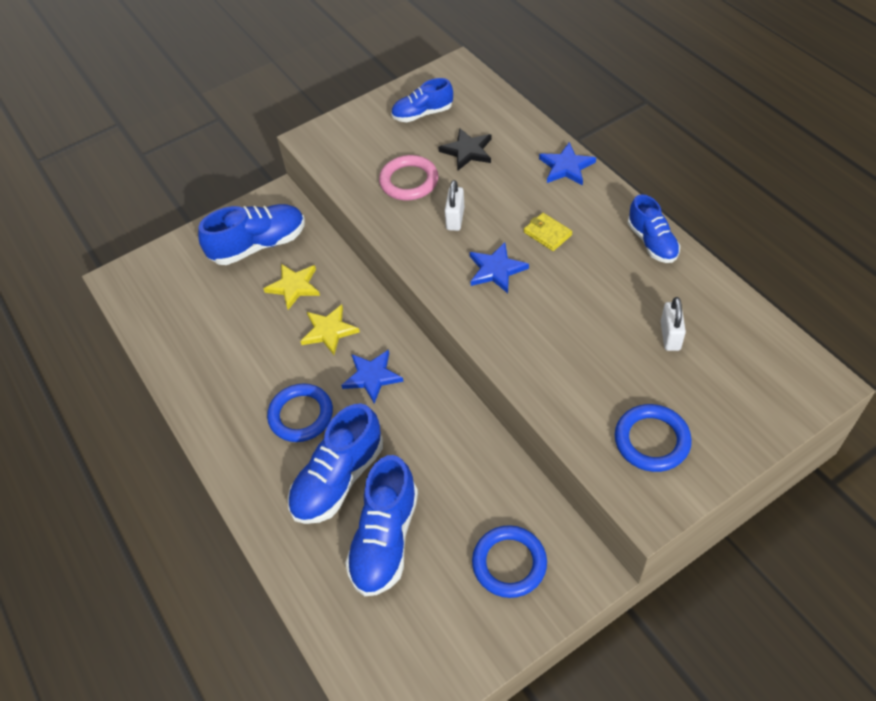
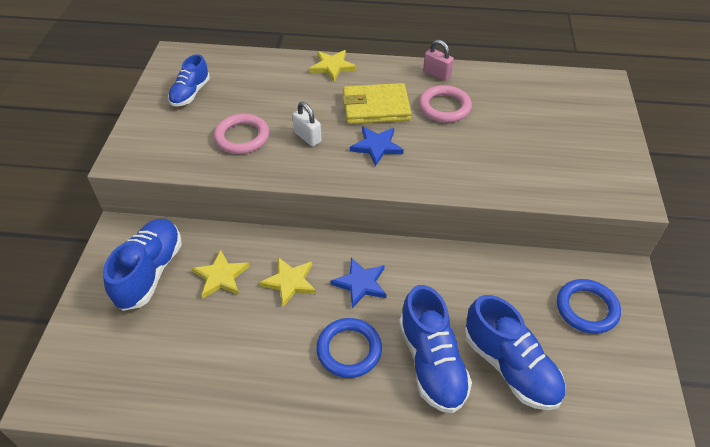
camera: 55 degrees left, 5 degrees down
(467, 151) = (256, 96): black star -> none
(547, 233) = (376, 107): yellow wallet -> yellow wallet, size x1.93
(566, 167) = (332, 67): blue star -> yellow star
(608, 280) = (444, 107): none -> pink ring
(651, 440) = (584, 166): blue ring -> none
(652, 242) = (437, 74): blue shoe -> pink padlock
(670, 336) = (515, 111): white padlock -> none

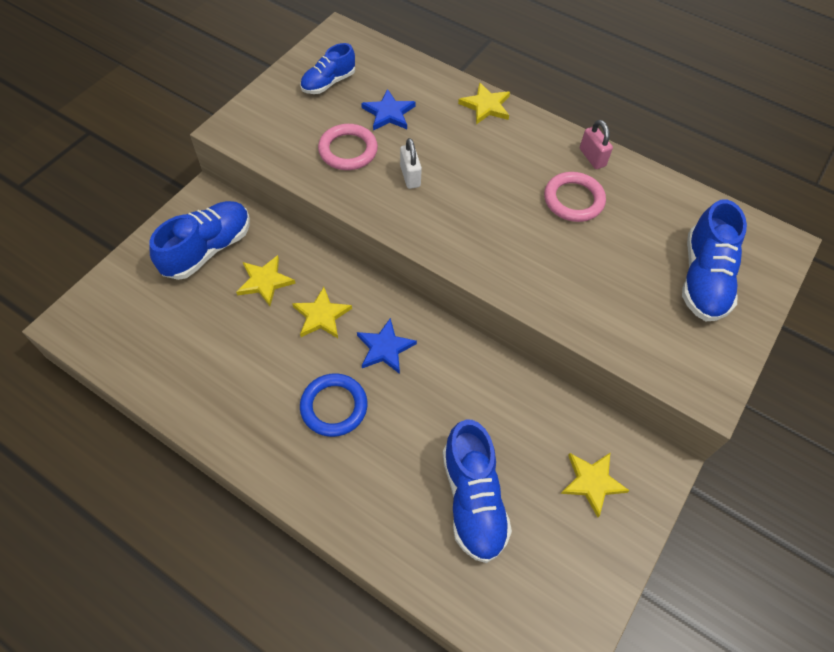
camera: 25 degrees right, 10 degrees up
(376, 107) = (500, 171): yellow wallet -> none
(376, 146) = (472, 215): blue star -> blue star (389, 113)
(431, 363) = (401, 457): blue shoe -> blue shoe (703, 279)
(586, 308) = (592, 482): blue ring -> yellow star

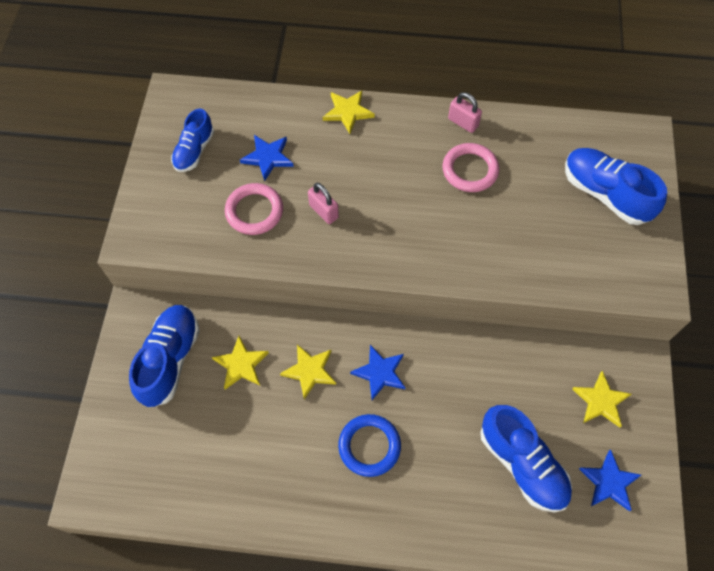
camera: 25 degrees left, 5 degrees up
(410, 176) = (323, 211): white padlock -> pink padlock
(554, 565) = (609, 482): none -> blue star
(703, 279) = (605, 194): blue shoe -> blue shoe turned 150 degrees clockwise

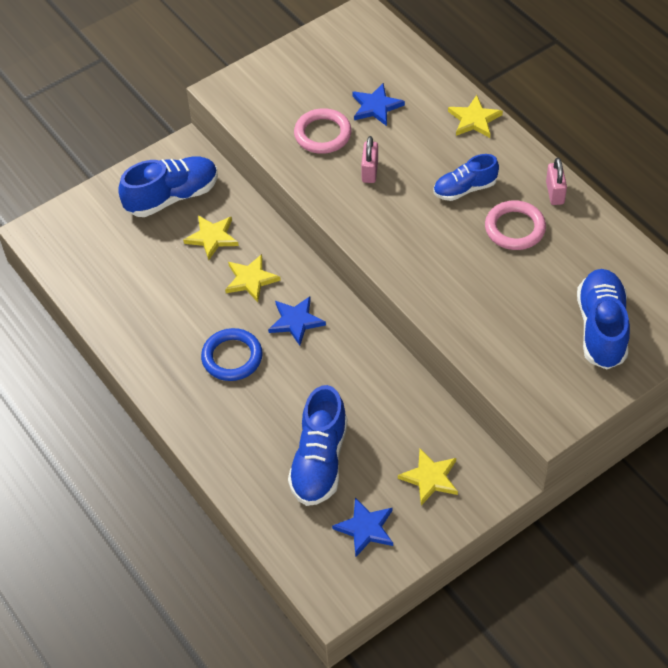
camera: 50 degrees right, 10 degrees down
(194, 151) = (331, 64): blue shoe -> blue shoe (465, 189)

